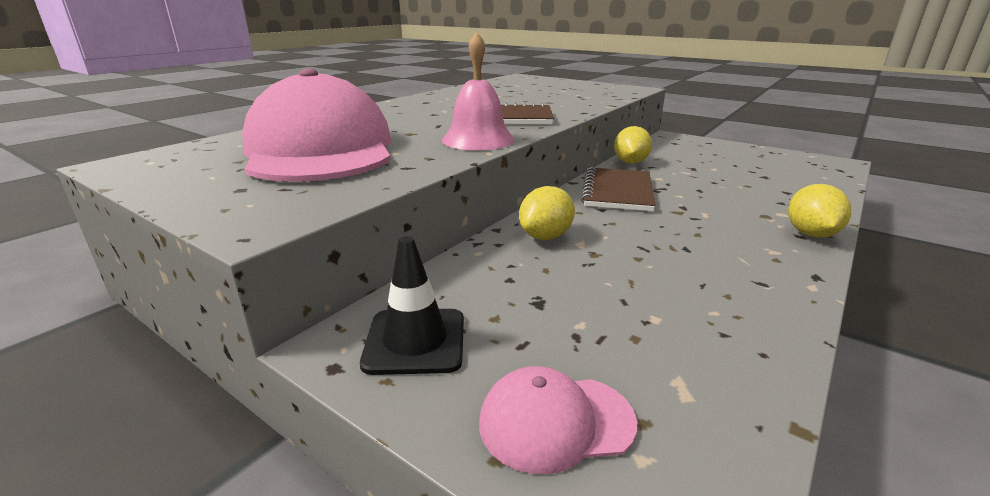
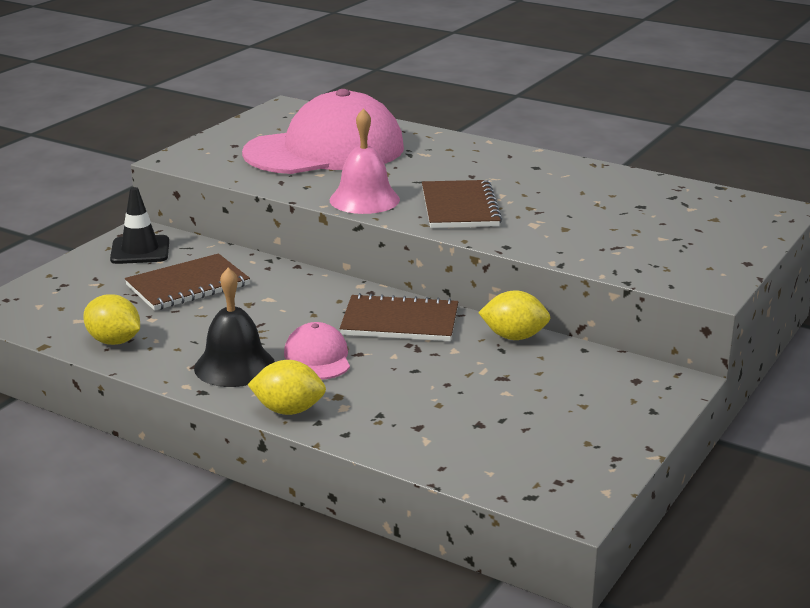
camera: 85 degrees right, 0 degrees up
(545, 236) = (281, 285): yellow lemon -> yellow lemon (114, 341)
(547, 293) = (187, 285): none -> brown notebook
(555, 422) = (67, 287): pink cap -> pink cap (318, 358)
(746, 259) = (234, 366): none -> black bell

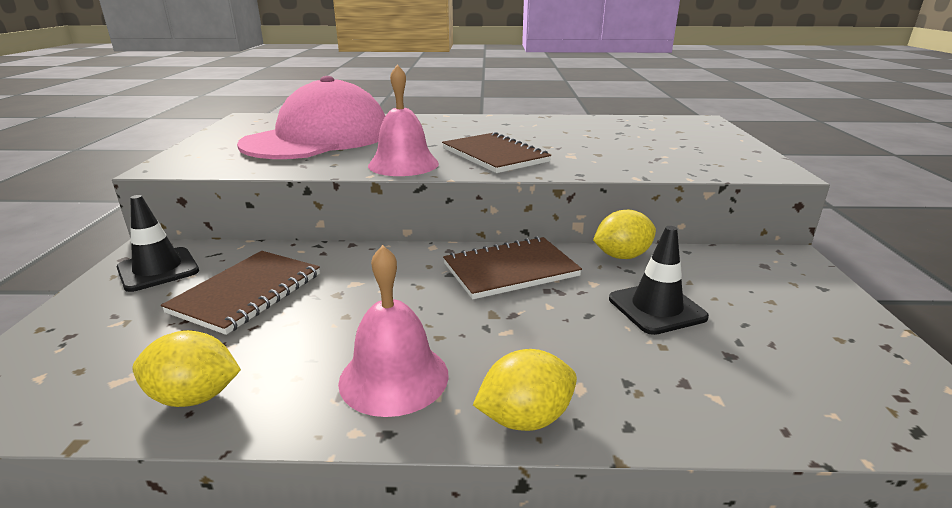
camera: 30 degrees left, 0 degrees up
(234, 366) = (394, 377): black bell -> pink bell
(318, 358) = (478, 333): pink cap -> none
(476, 381) = (656, 308): none -> black traffic cone

